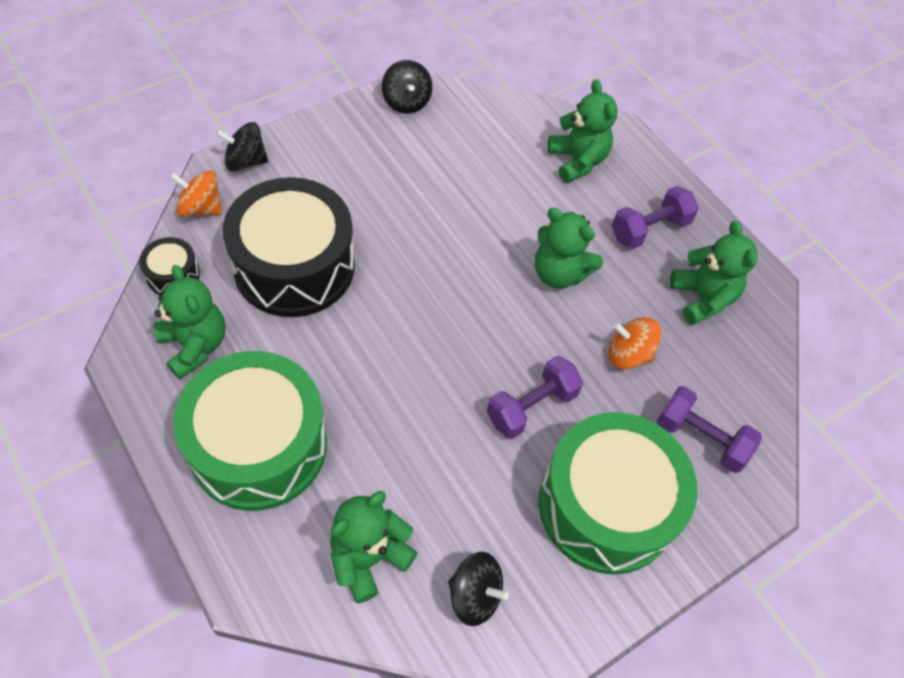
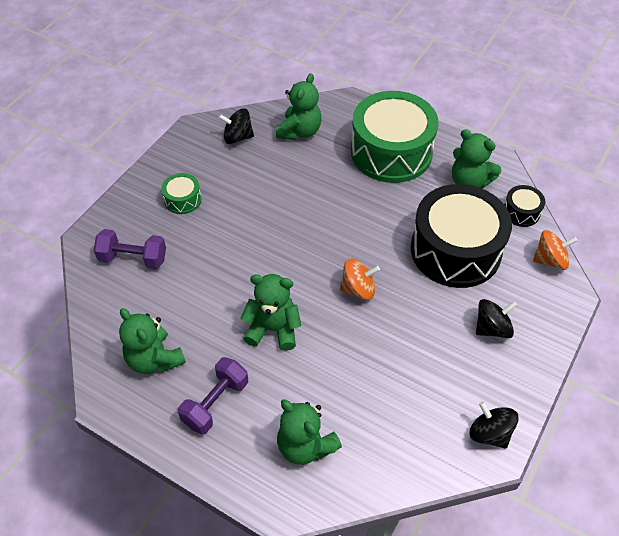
camera: 160 degrees right, 5 degrees down
(245, 161) = (557, 309): black spinning top -> black spinning top (492, 328)
(531, 407) = (250, 232): purple dumbbell -> none
(606, 505) = (183, 200): green drum -> green drum, size x0.43
(628, 354) = (198, 291): orange spinning top -> orange spinning top (358, 289)

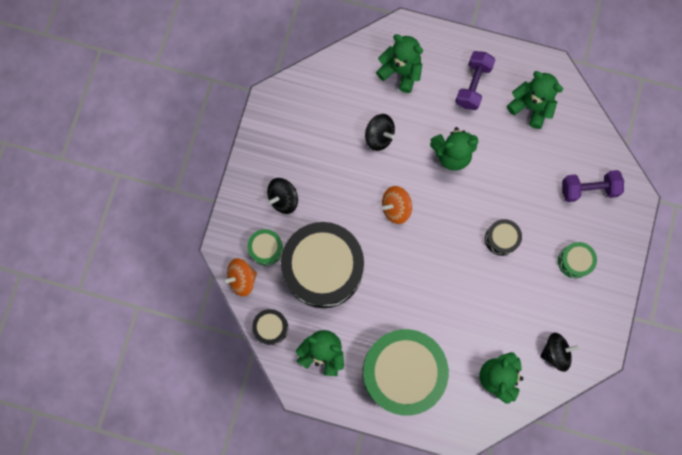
camera: 165 degrees right, 25 degrees up
(250, 235) = (501, 239): none -> black drum
(489, 433) = (275, 112): black spinning top -> black spinning top (379, 136)
(519, 282) = (266, 248): none -> green drum

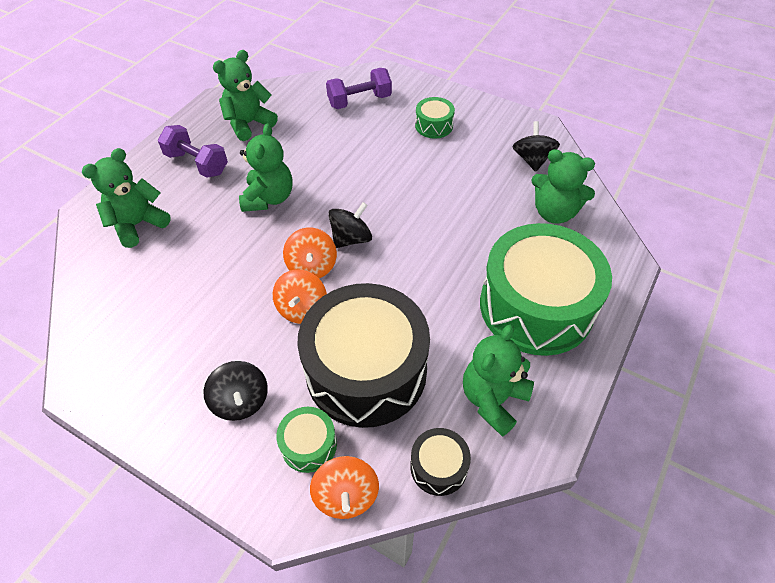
camera: 75 degrees left, 25 degrees down
(359, 213) = (302, 309): none -> orange spinning top
(379, 136) = (209, 264): black spinning top -> black spinning top (351, 238)
(501, 239) = (389, 176): black drum -> none
(588, 189) = (359, 101): purple dumbbell -> purple dumbbell turned 60 degrees clockwise

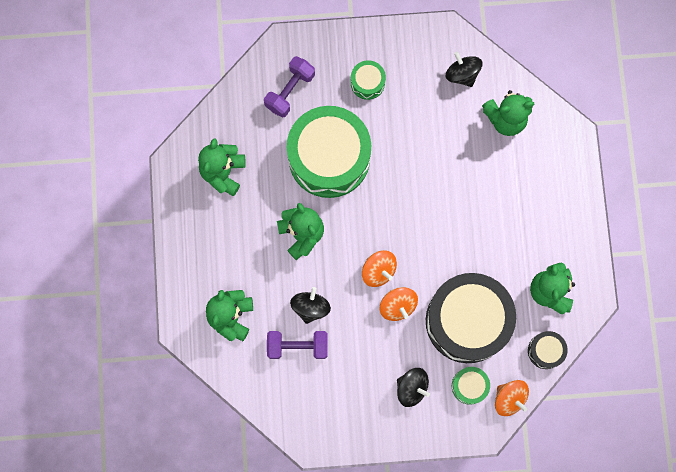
camera: 35 degrees left, 25 degrees up
(197, 163) = (220, 237): purple dumbbell -> purple dumbbell (298, 346)
(351, 238) = (386, 231): black spinning top -> black spinning top (310, 307)
(536, 306) = (537, 208): green drum -> green drum (329, 158)

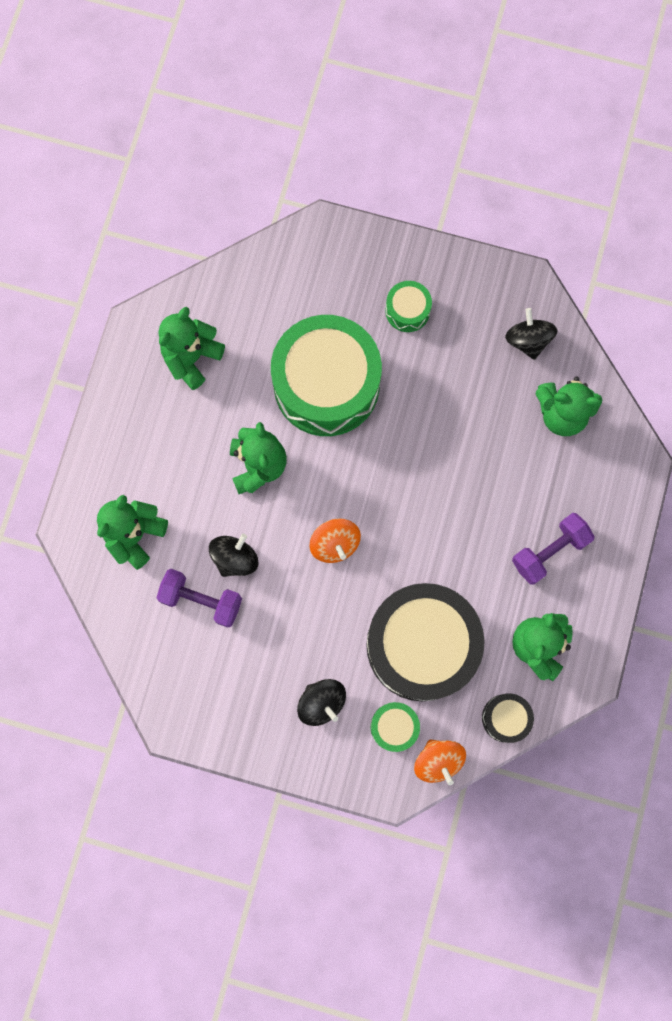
camera: 20 degrees right, 0 degrees up
(290, 91) = (309, 288): purple dumbbell -> purple dumbbell (549, 551)
(397, 306) = (342, 595): orange spinning top -> none

